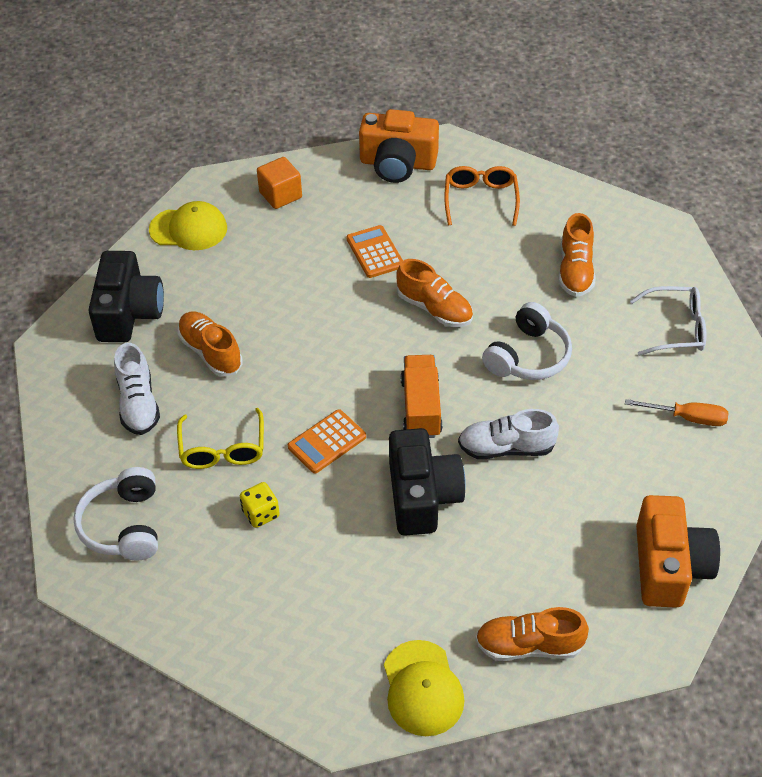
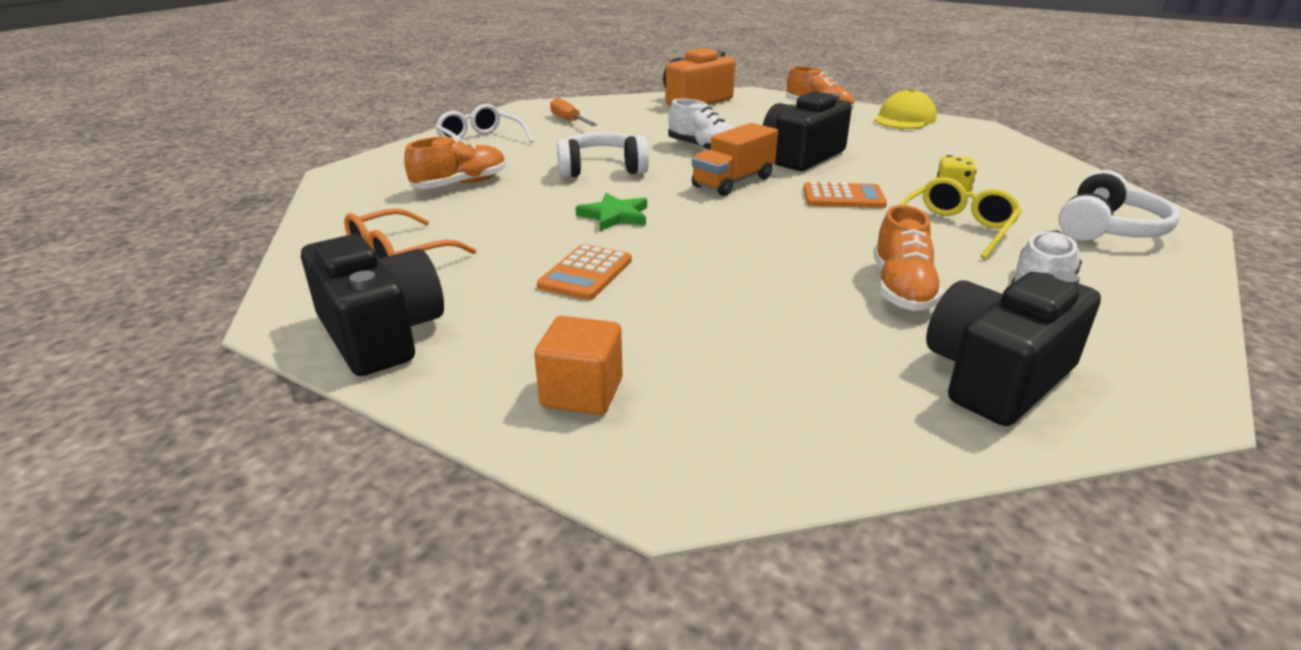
camera: 135 degrees left, 20 degrees down
(188, 229) = (788, 433): yellow cap -> none
(397, 164) = (380, 333): orange camera -> black camera
(434, 309) = (615, 216): orange shoe -> green star

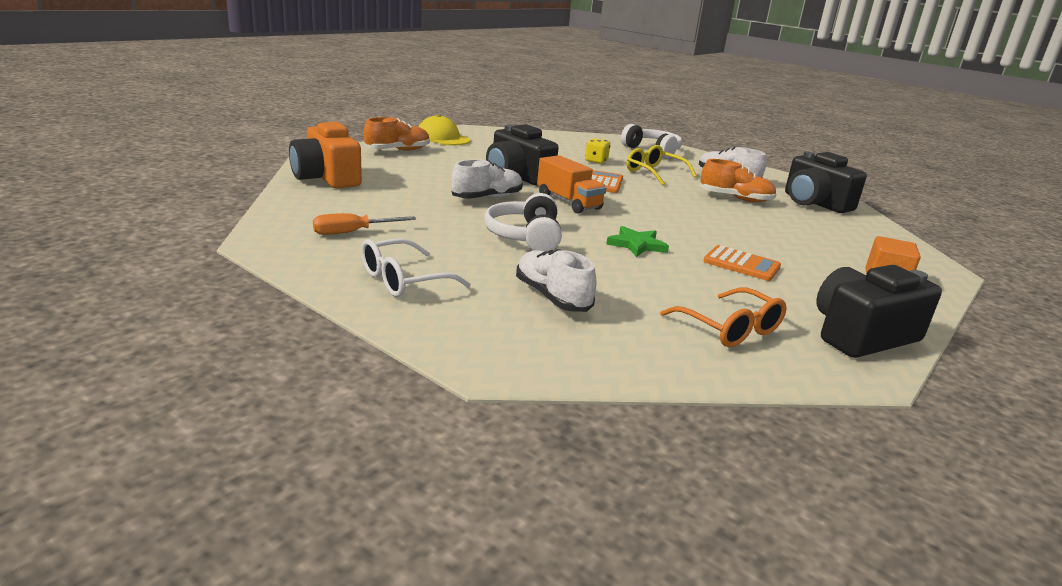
camera: 85 degrees left, 5 degrees down
(461, 184) = (552, 297): orange shoe -> white shoe

